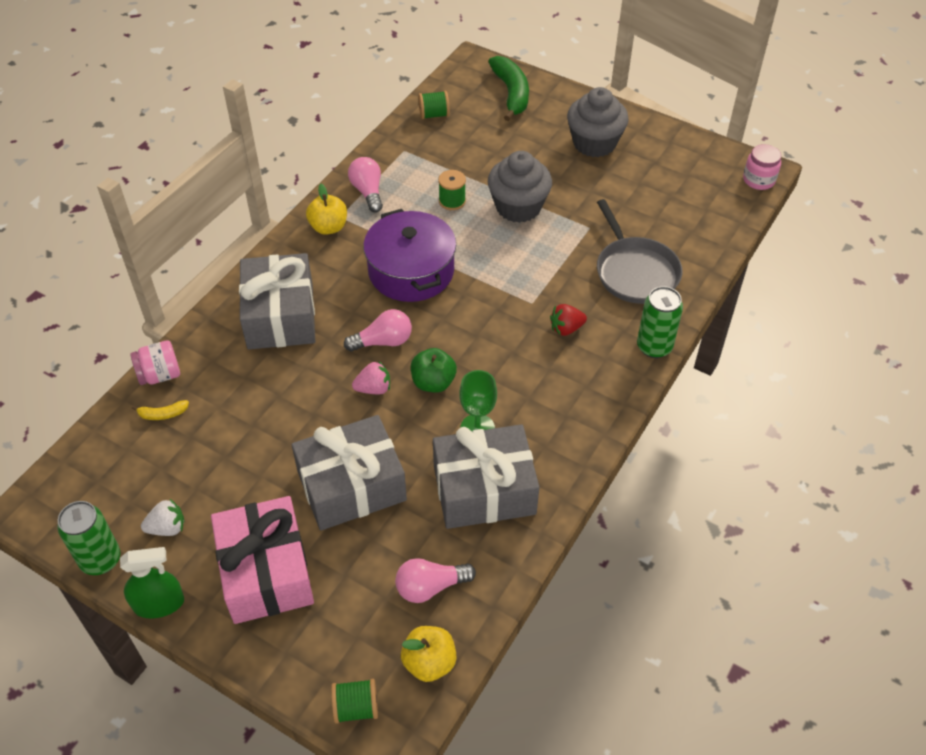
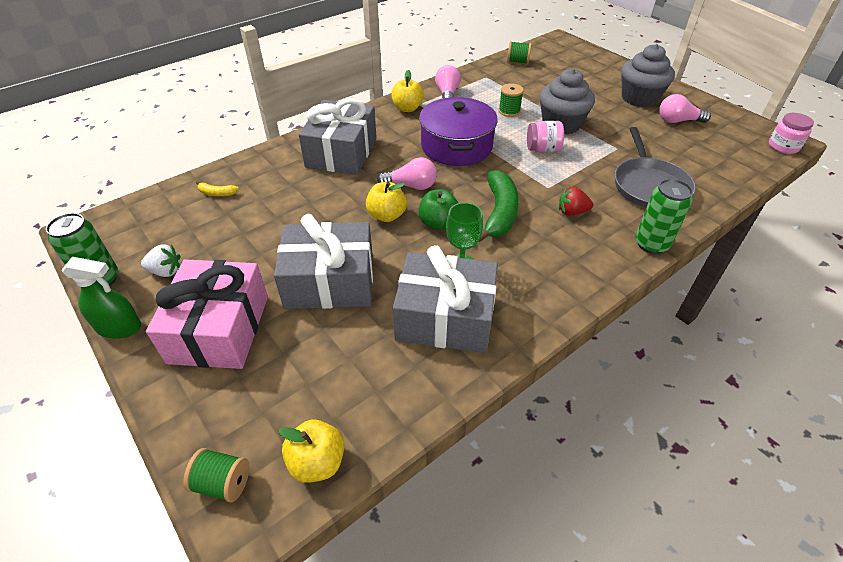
camera: 20 degrees right, 5 degrees down
(160, 375) = (232, 168): pink jar -> pink jar (542, 149)
(373, 388) = (387, 215): pink strawberry -> yellow apple
(430, 587) = (355, 388): pink light bulb -> pink light bulb (677, 121)
(511, 93) = (582, 60): green banana -> green banana (499, 212)

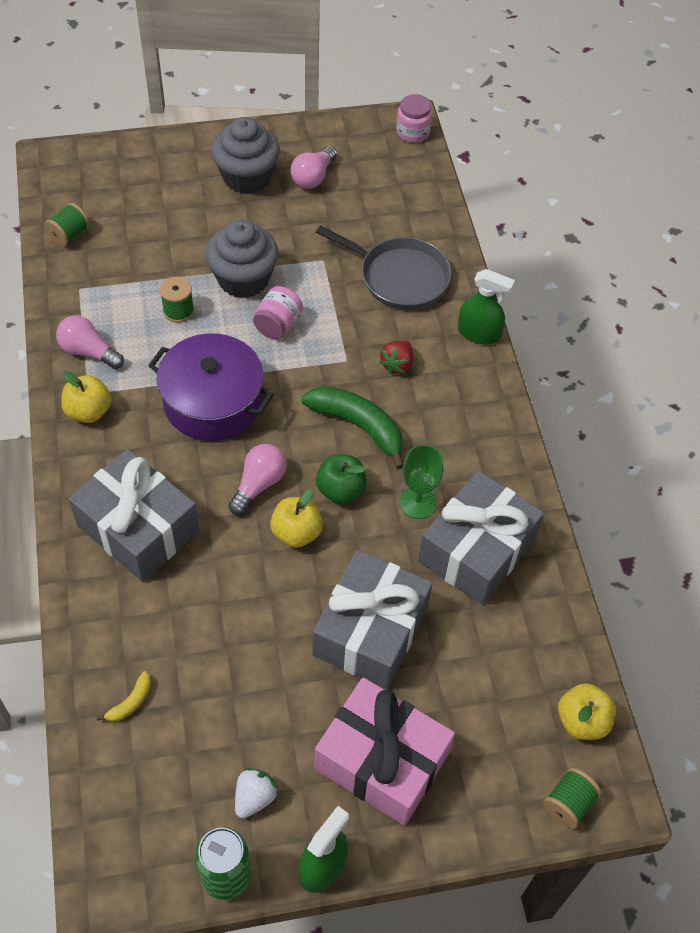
camera: 65 degrees left, 10 degrees up
(651, 244) = (479, 333): green can -> green spray bottle

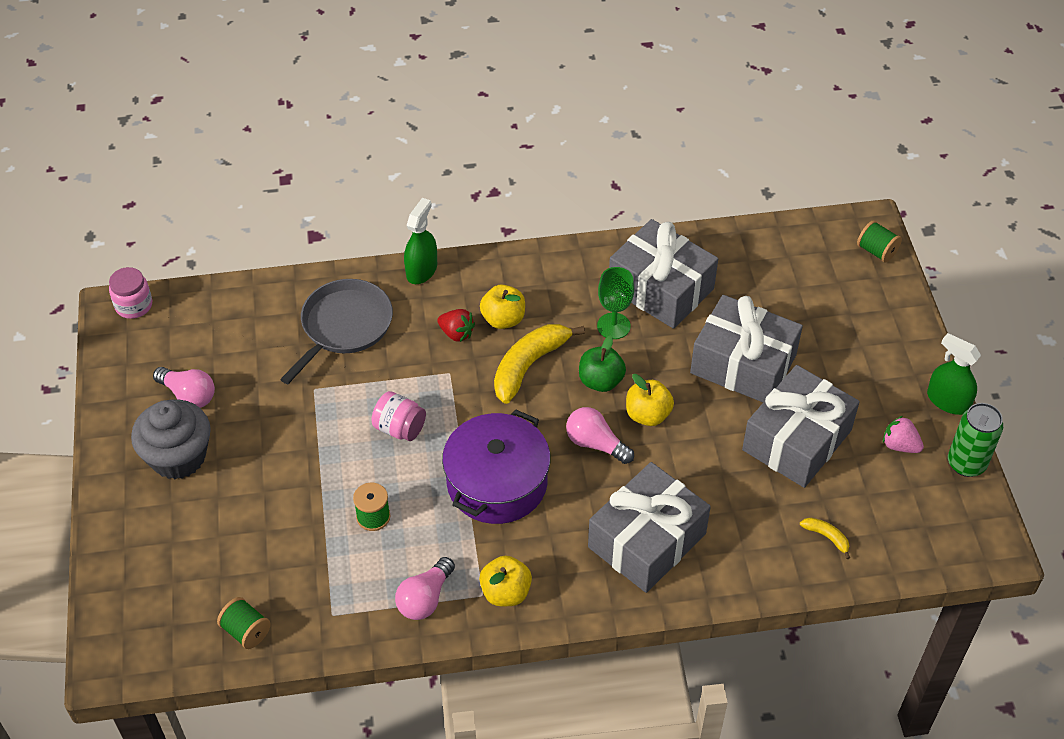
camera: 85 degrees left, 5 degrees down
(243, 279) = (333, 458): grey cupcake -> none
(254, 797) = (899, 445): white strawberry -> pink strawberry
(262, 681) = (796, 440): none -> grey gift
(358, 426) = (529, 366): green banana -> yellow banana
(381, 761) = (857, 361): pink gift -> none
(582, 721) = (809, 236): yellow apple -> yellow apple (503, 319)

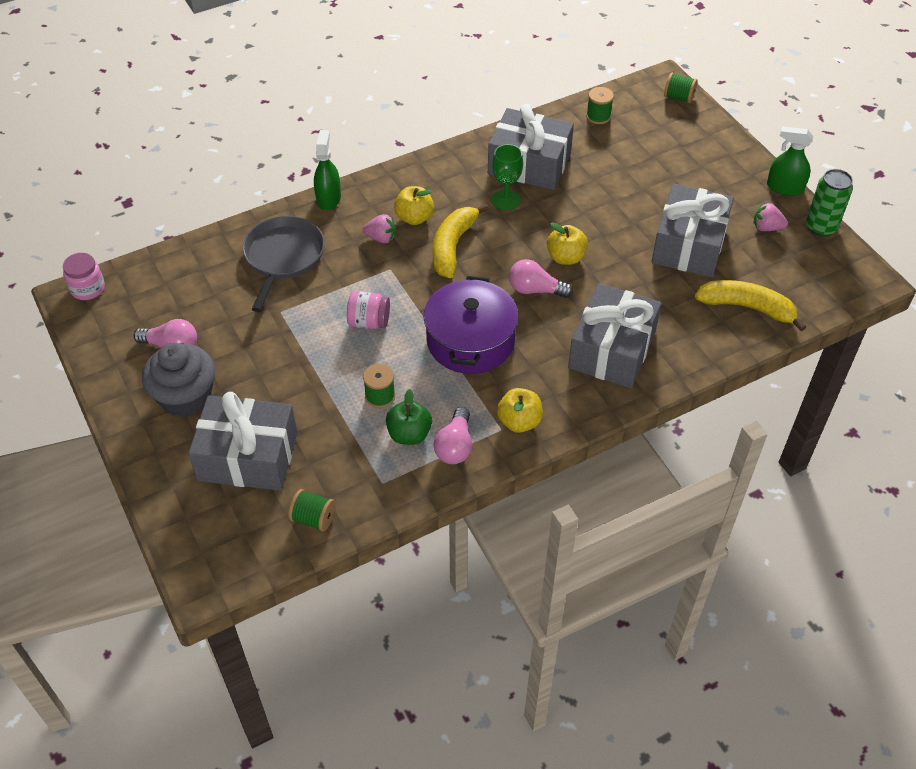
camera: 20 degrees left, 0 degrees up
(456, 333) = (381, 238): red strawberry -> pink strawberry
(600, 381) = (516, 243): green apple -> green apple (409, 434)
(743, 364) = (620, 201): grey gift -> grey gift (248, 456)
(769, 250) = (598, 116): none -> green spool
(826, 537) = (747, 307): yellow banana -> yellow banana, size x2.19

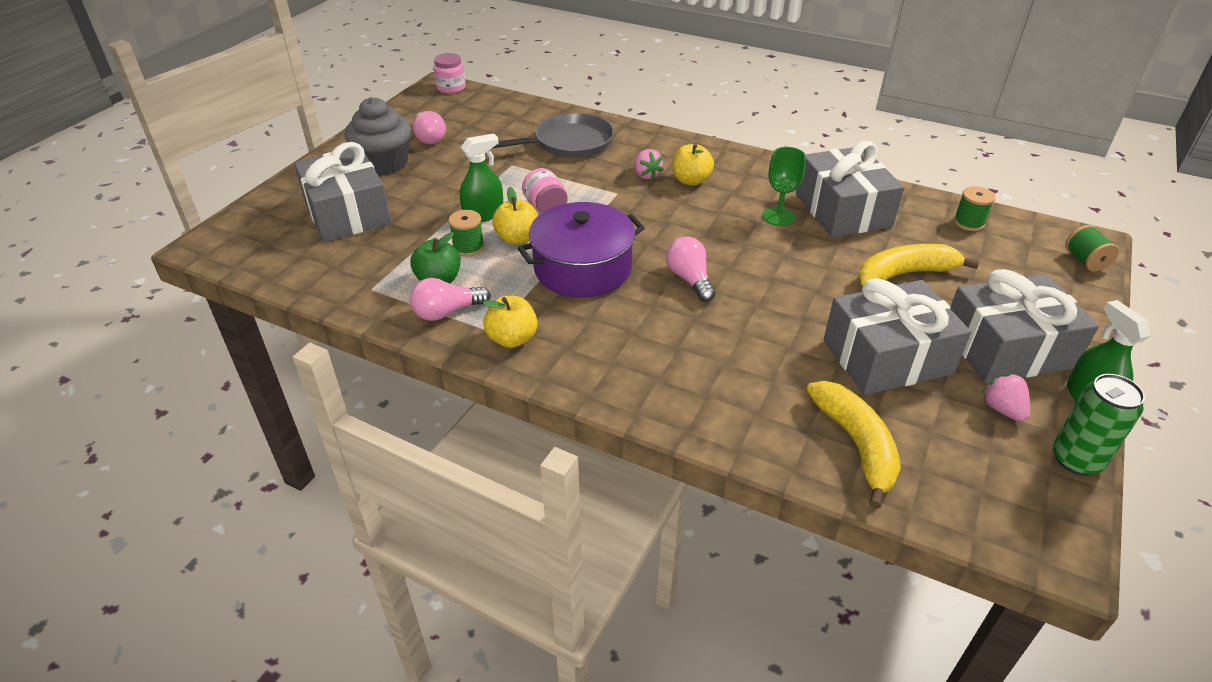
camera: 55 degrees right, 10 degrees down
(313, 518) = (305, 270): green spool -> none
(328, 198) = (657, 135): green spray bottle -> green spray bottle (483, 214)
(453, 247) = (683, 212): yellow banana -> yellow banana (904, 274)
(565, 257) = (755, 280): yellow apple -> yellow apple (517, 238)
(612, 349) = (670, 362): grey gift -> grey gift (1007, 348)

